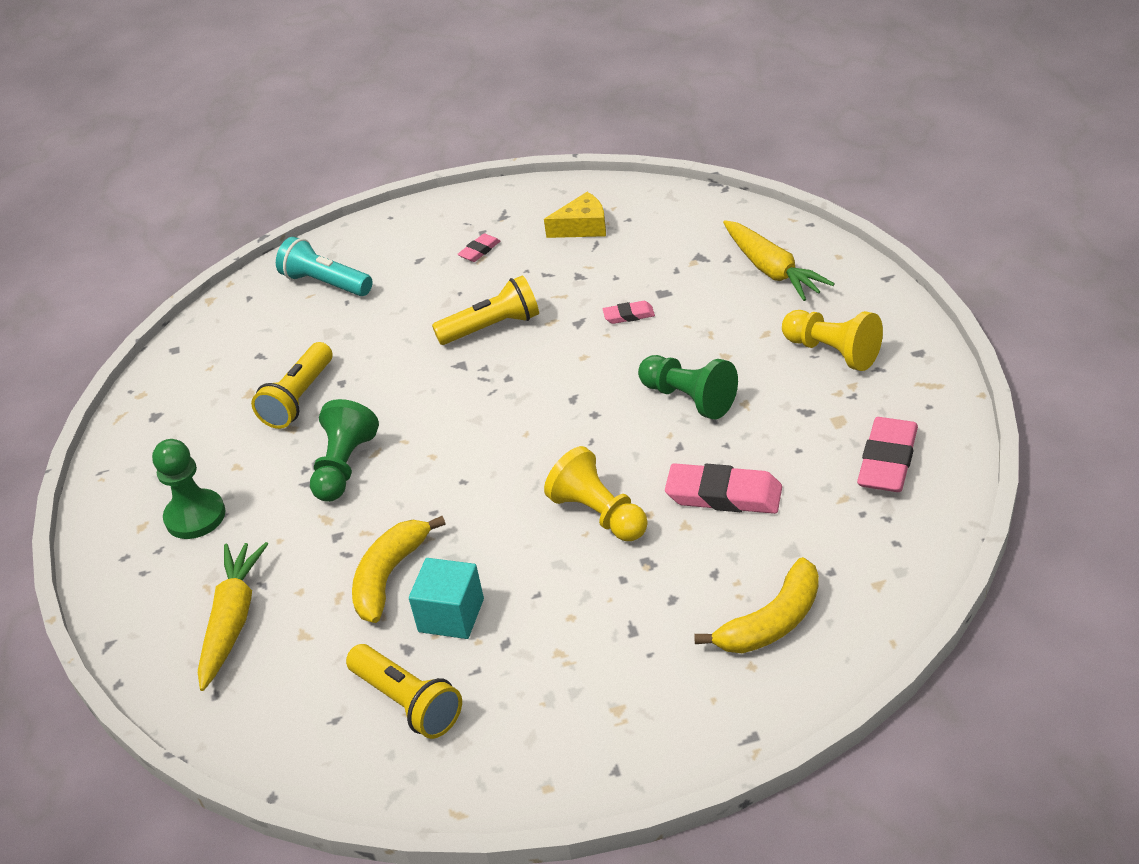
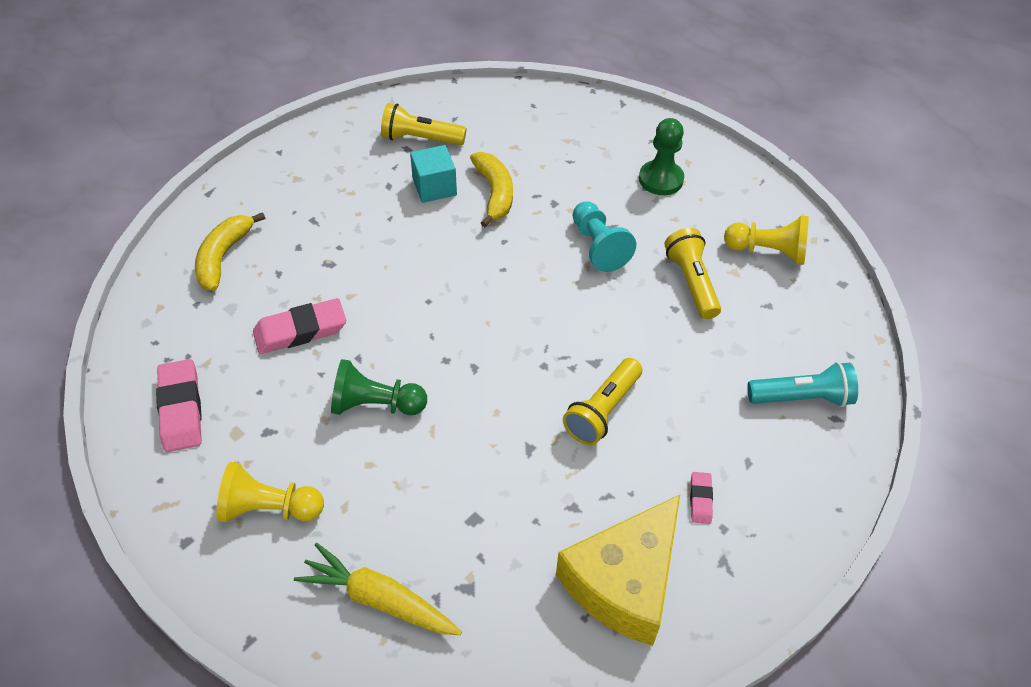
camera: 140 degrees right, 10 degrees up
(233, 621) = (565, 138): yellow carrot -> none
(344, 467) = (598, 246): green pawn -> turquoise pawn
(582, 227) = (624, 581): yellow cheese -> yellow cheese, size x1.94
(599, 514) = (385, 282): yellow pawn -> yellow pawn (768, 251)
(629, 315) = (488, 475): pink eraser -> none

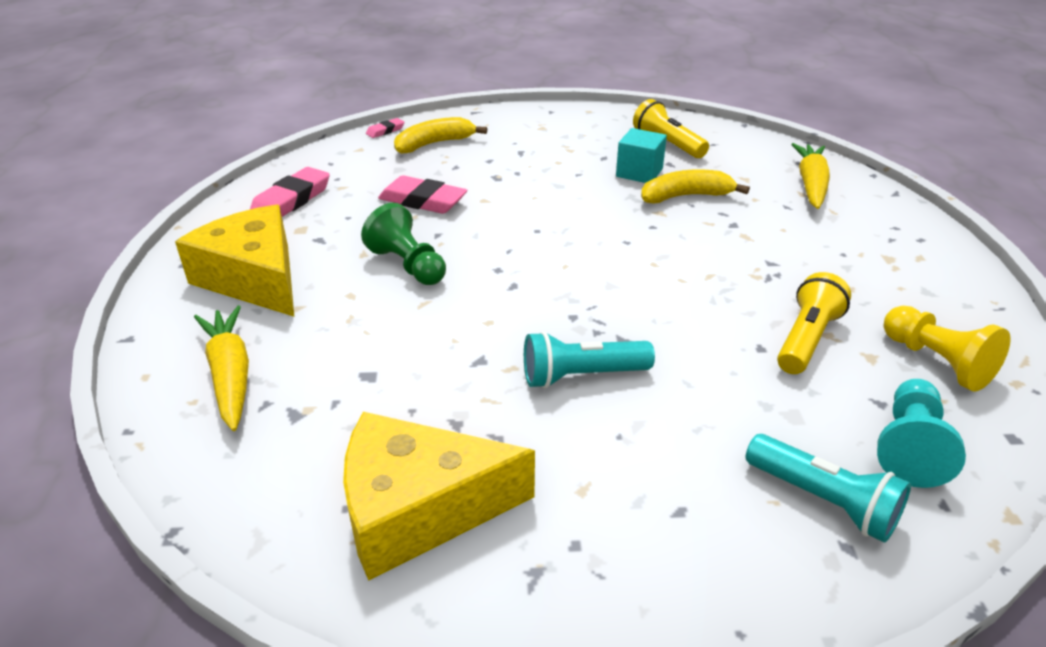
camera: 45 degrees right, 15 degrees down
(269, 508) = (254, 278): yellow pawn -> yellow cheese
(494, 193) = (686, 196): yellow banana -> yellow banana turned 135 degrees counterclockwise
(563, 126) = (811, 184): none -> yellow carrot
(598, 246) = (738, 269): turquoise pawn -> turquoise pawn (909, 447)
(603, 411) = (581, 376): yellow flashlight -> turquoise flashlight
(661, 179) = (870, 256): green pawn -> none
(700, 499) = (584, 504): pink eraser -> pink eraser (385, 131)

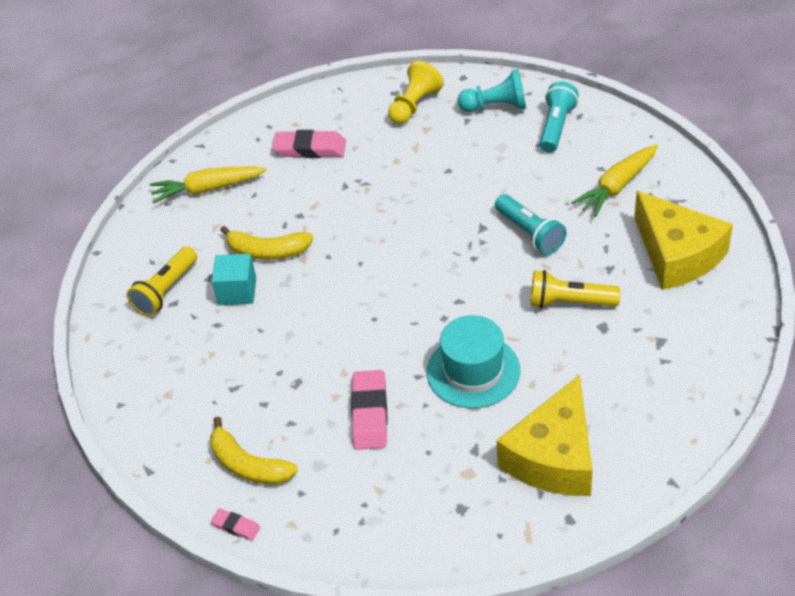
camera: 110 degrees left, 10 degrees up
(230, 375) = (656, 395): yellow carrot -> yellow carrot (617, 186)
(291, 200) = (426, 513): pink eraser -> pink eraser (310, 148)
(408, 265) = (473, 371): green pawn -> turquoise hat
(686, 196) = (267, 251): yellow banana -> yellow banana turned 45 degrees counterclockwise
(806, 339) = (426, 154): yellow flashlight -> yellow flashlight (569, 302)

